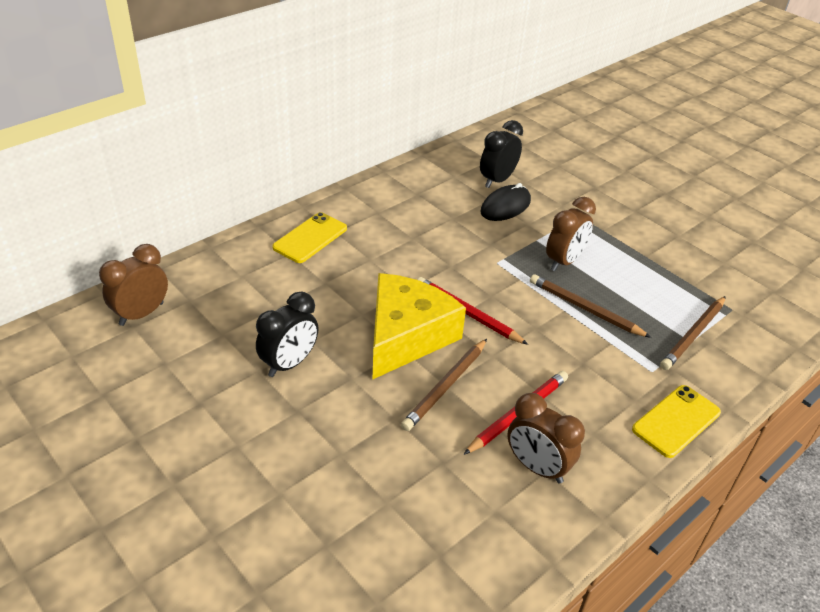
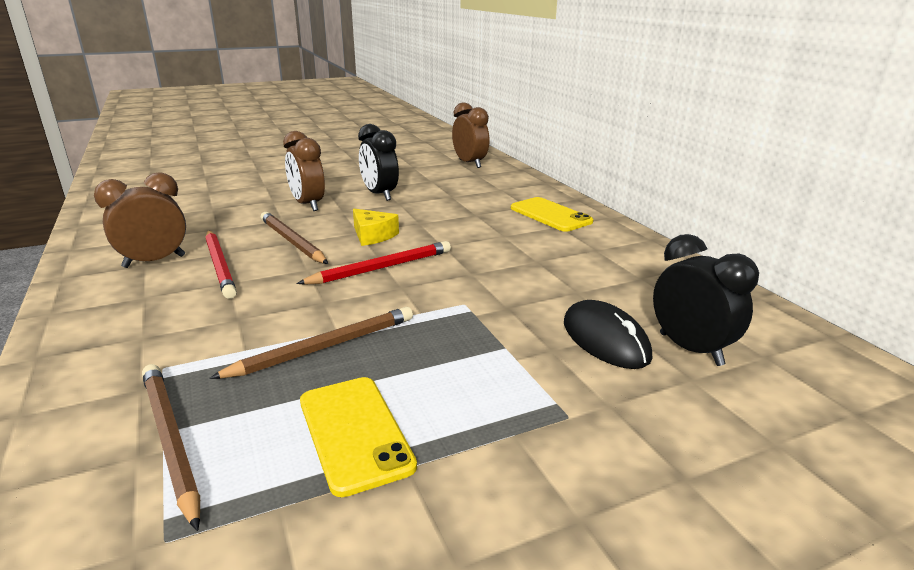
camera: 110 degrees right, 15 degrees down
(406, 336) = (373, 235): yellow cheese -> yellow cheese, size x0.46
(564, 261) = (439, 358): brown clock -> brown clock (308, 205)
(676, 421) = (74, 357): yellow phone -> yellow phone (354, 432)

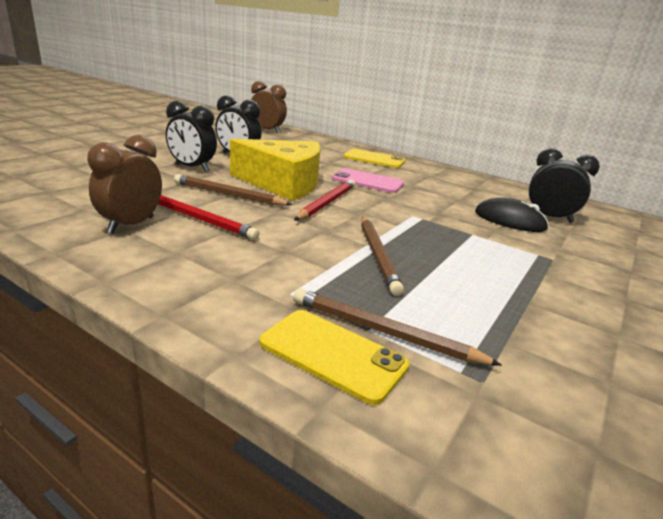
camera: 35 degrees left, 0 degrees up
(308, 205) = (192, 168): brown clock -> black clock
(324, 347) = (377, 255): brown pencil -> brown pencil turned 150 degrees clockwise
(354, 432) = (477, 294): yellow phone -> yellow phone (332, 354)
(373, 235) = (283, 183): yellow cheese -> yellow cheese, size x2.19
(484, 246) = (367, 181): none -> pink phone

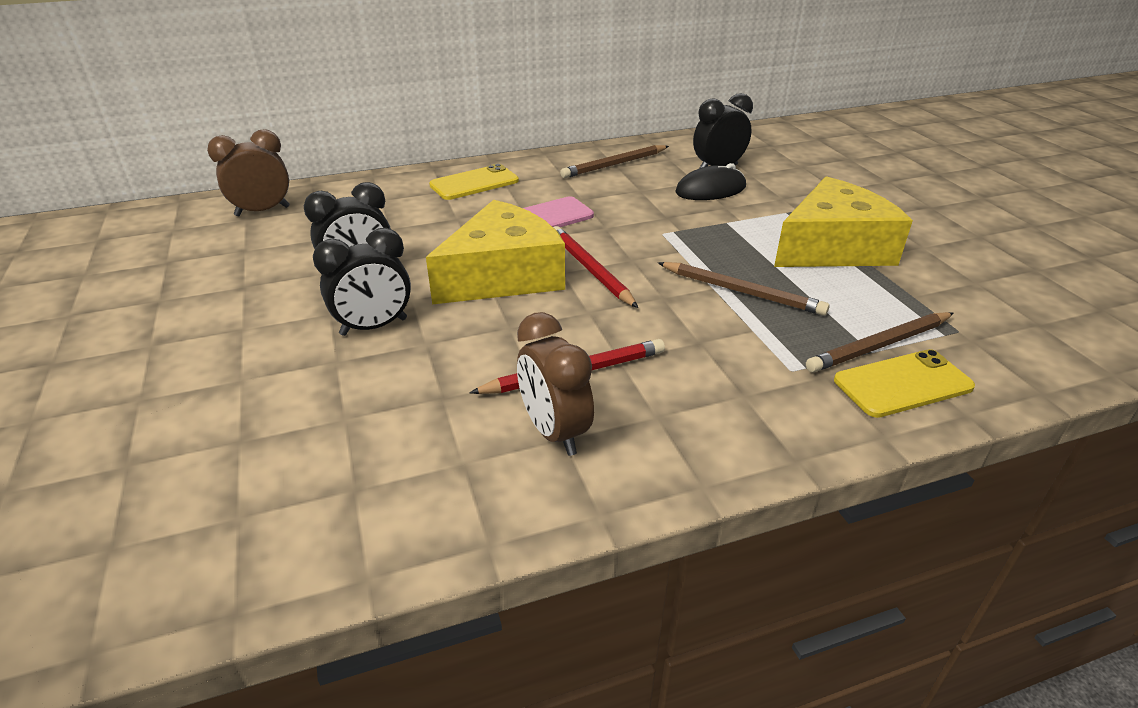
camera: 50 degrees left, 10 degrees up
(229, 195) = (508, 328): brown pencil -> brown pencil (614, 165)
(518, 284) = (833, 248): none -> yellow cheese

